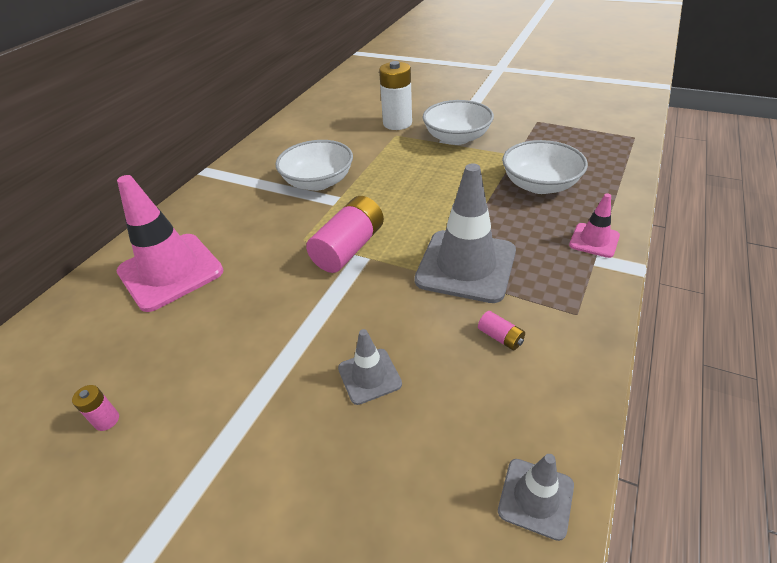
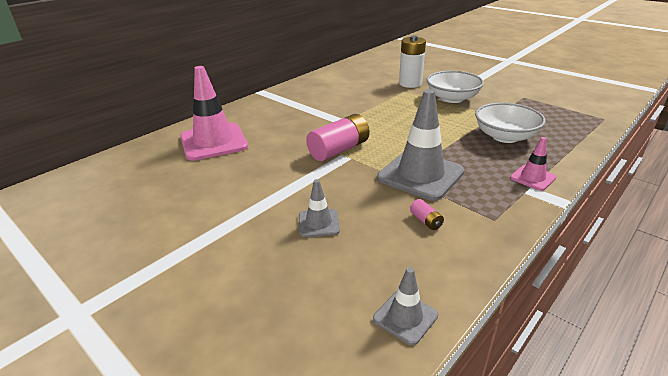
camera: 15 degrees right, 10 degrees down
(107, 420) = (141, 210): pink battery -> none
(318, 182) = (335, 109): white bowl -> none

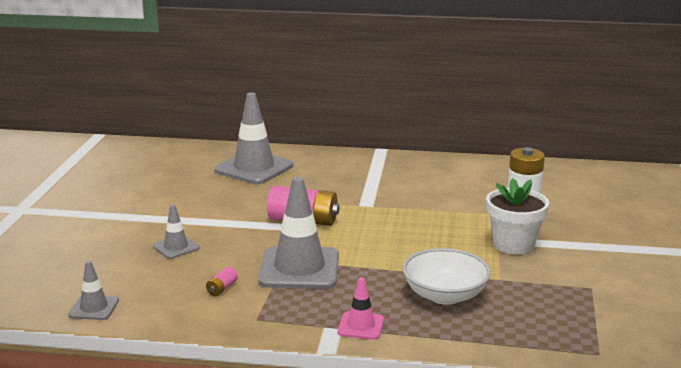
camera: 55 degrees right, 10 degrees down
(213, 142) = (254, 168): pink traffic cone -> grey traffic cone
(452, 98) = (513, 244): white bowl -> white flower pot

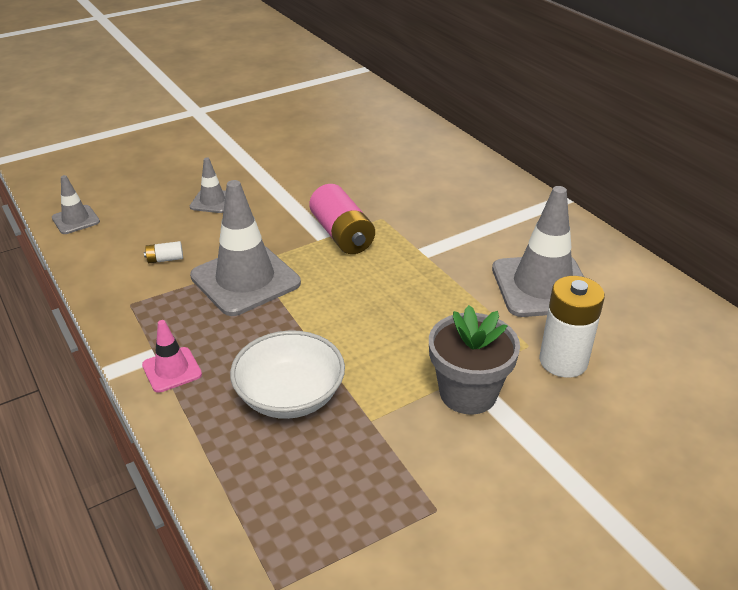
camera: 50 degrees right, 15 degrees up
(222, 288) = (165, 259): pink battery -> white battery
(254, 168) = (410, 159): grey traffic cone -> grey traffic cone (542, 286)
(513, 244) = (468, 393): white flower pot -> grey flower pot

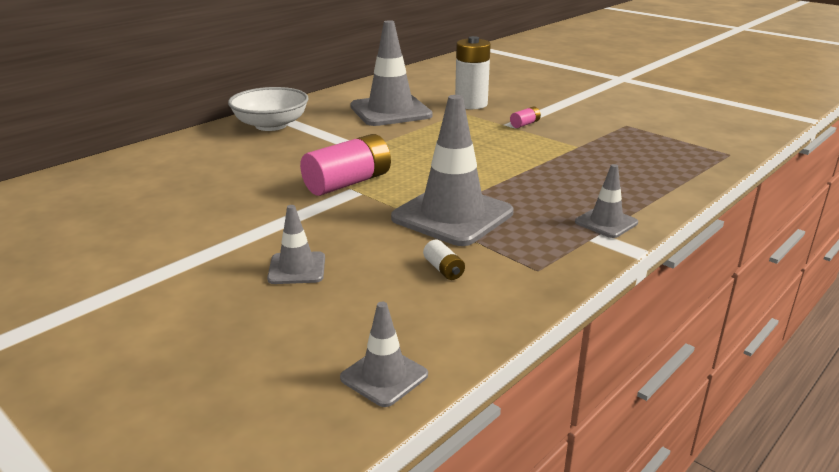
camera: 105 degrees left, 10 degrees down
(172, 370) = (606, 222): pink traffic cone -> grey traffic cone
(290, 396) = (584, 172): white bowl -> white bowl (271, 125)
(468, 393) = (525, 124): grey flower pot -> pink battery

